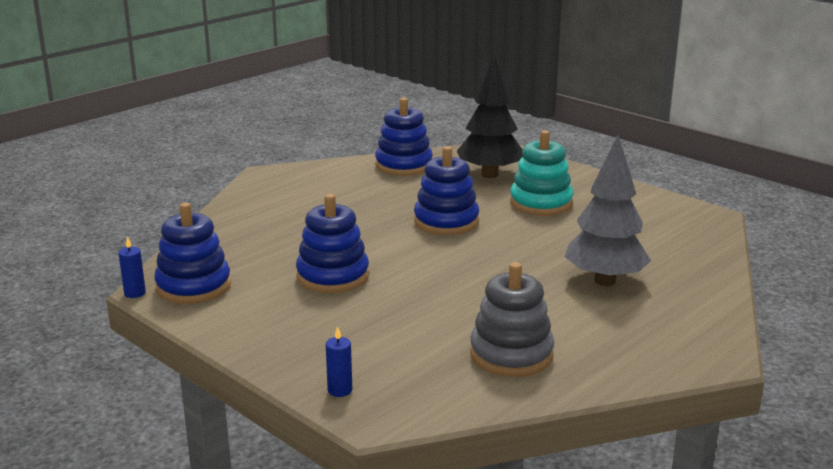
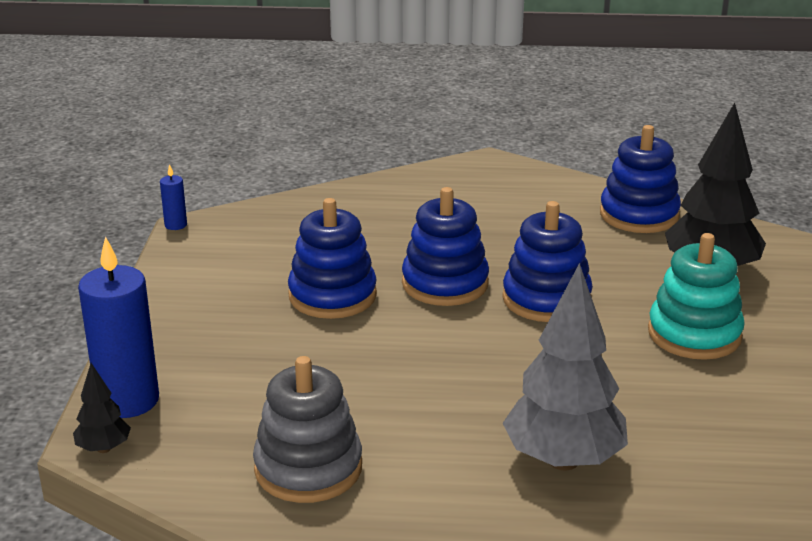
camera: 50 degrees right, 5 degrees up
(193, 286) = (221, 242): blue stacking toy -> blue stacking toy (445, 284)
(340, 390) = (128, 400): blue candle -> blue candle, size x2.21
(385, 419) = (104, 448): none -> black tree

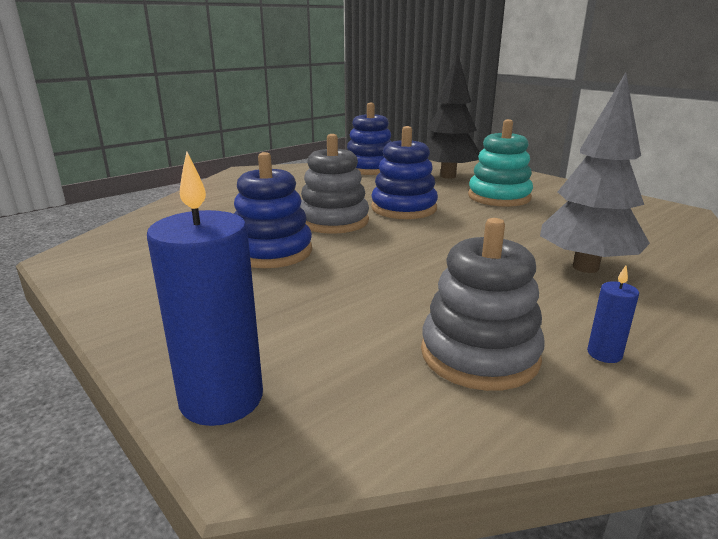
camera: 45 degrees left, 5 degrees down
(104, 448) = (273, 458): black tree -> none
(175, 225) = (47, 260): blue candle -> blue candle (604, 354)
(445, 284) = (333, 221): blue stacking toy -> grey stacking toy

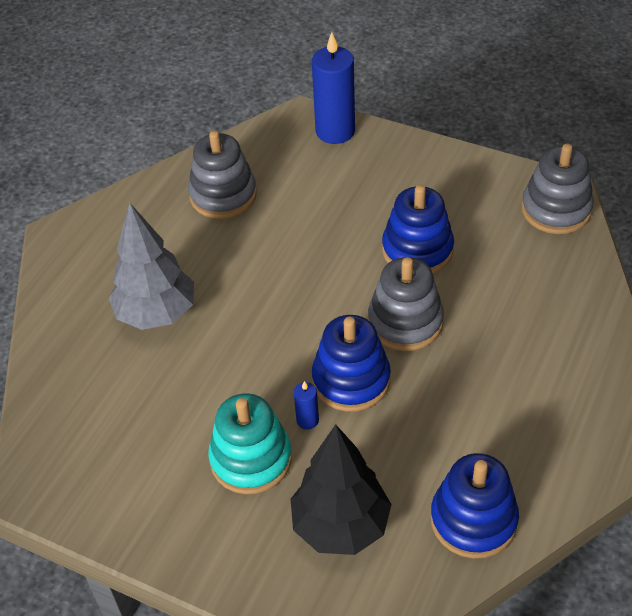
camera: 160 degrees right, 25 degrees up
(103, 247) = (556, 209): none -> grey stacking toy
(604, 354) = (154, 218): blue candle -> blue candle (307, 420)

